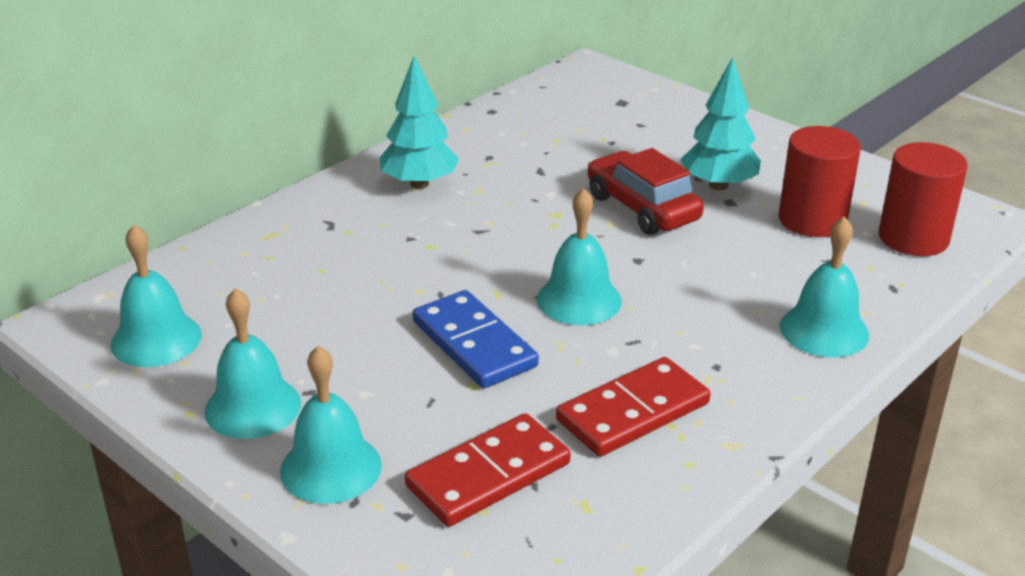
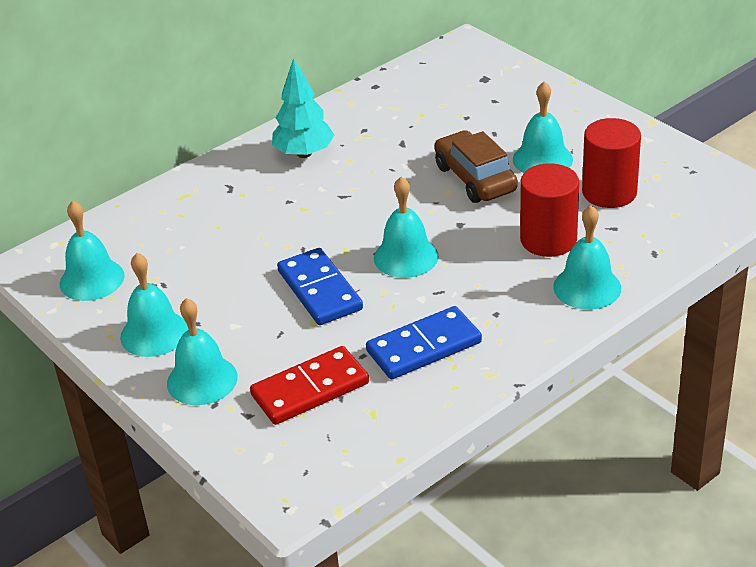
camera: 10 degrees right, 5 degrees up
(633, 412) = (424, 347): red domino -> blue domino
(642, 208) = (475, 179): red car -> brown car
(718, 185) = (542, 159): turquoise tree -> turquoise bell
(913, 238) = (686, 210): red cylinder -> red cylinder (548, 240)

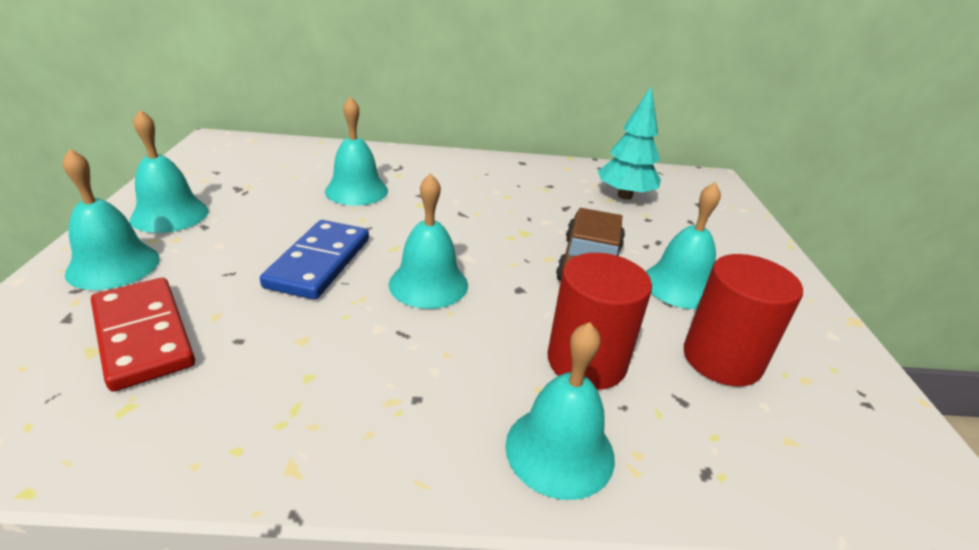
camera: 35 degrees right, 5 degrees down
(92, 279) = (219, 165): turquoise bell -> turquoise bell (356, 191)
(304, 153) = (482, 176): turquoise tree -> turquoise tree (624, 196)
(310, 389) = (143, 335): red domino -> red domino turned 45 degrees clockwise
(424, 347) = (294, 377): blue domino -> none

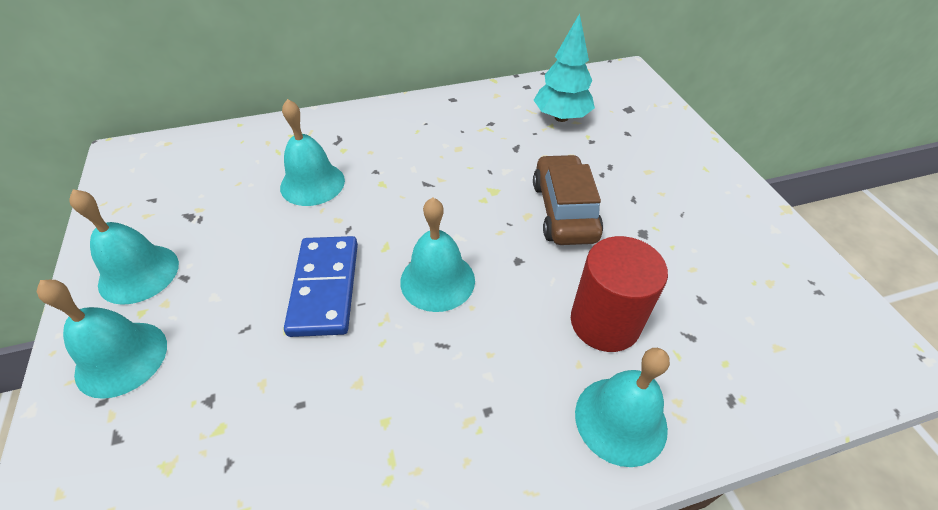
camera: 15 degrees left, 15 degrees up
(143, 335) = (207, 431): red domino -> none
(680, 285) = (646, 213): turquoise bell -> none
(722, 359) = (705, 283): red cylinder -> none

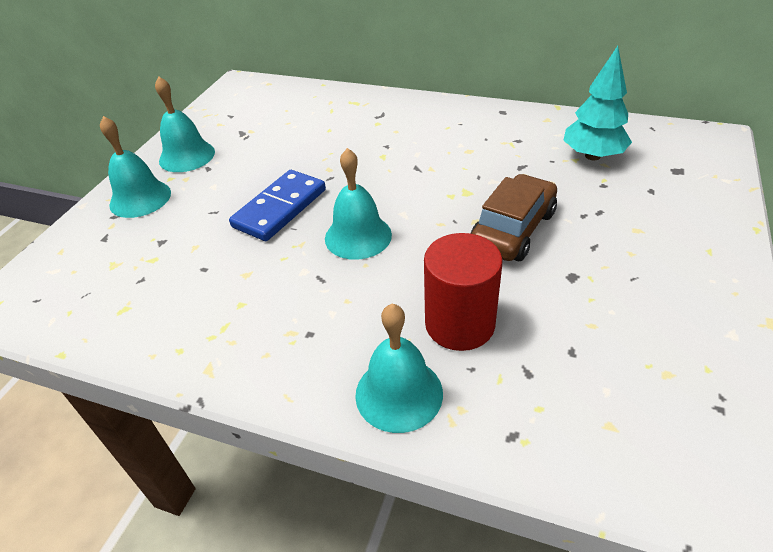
camera: 40 degrees right, 5 degrees down
(312, 183) = (334, 139): turquoise bell -> none

